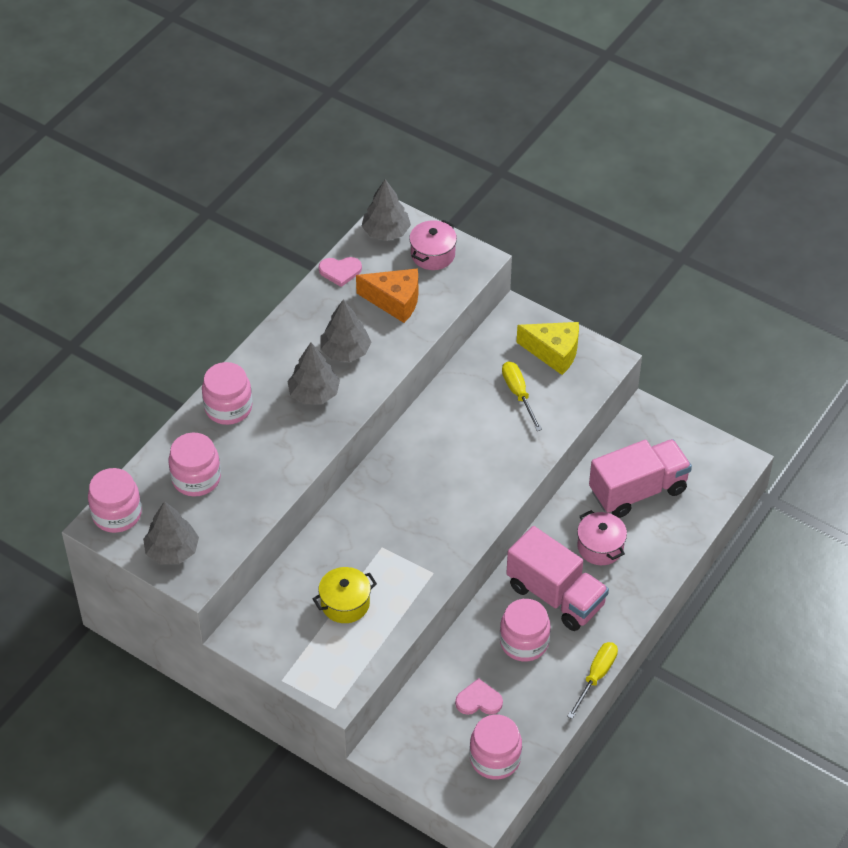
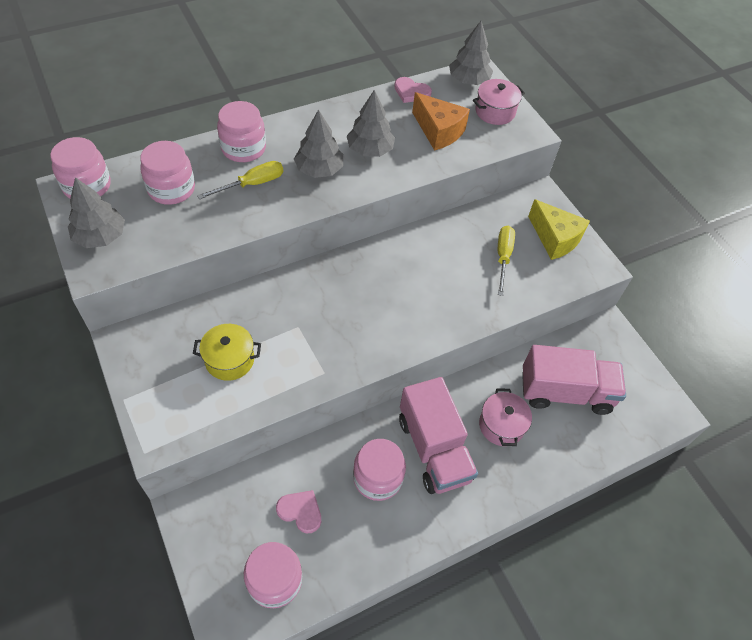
camera: 25 degrees right, 5 degrees up
(596, 676) = (421, 550): yellow screwdriver -> yellow screwdriver (252, 184)

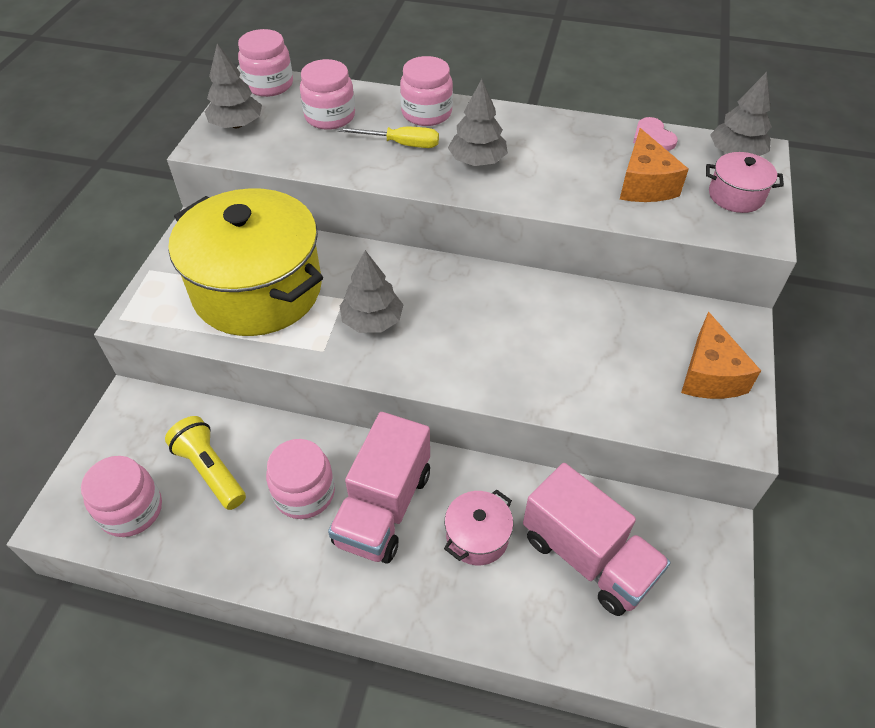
camera: 45 degrees right, 5 degrees down
(229, 360) = (257, 290): yellow pot -> yellow pot, size x2.35
(300, 511) = (210, 470): pink heart -> yellow flashlight
(370, 150) = (548, 168): grey tree -> grey tree (372, 321)
(503, 257) = (622, 358): yellow screwdriver -> none
(555, 238) = (709, 375): yellow cheese -> orange cheese

